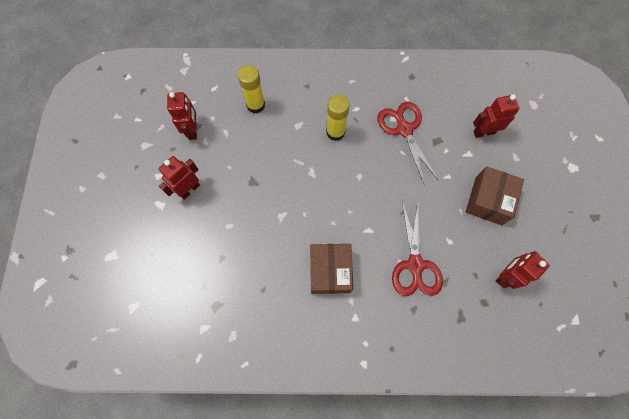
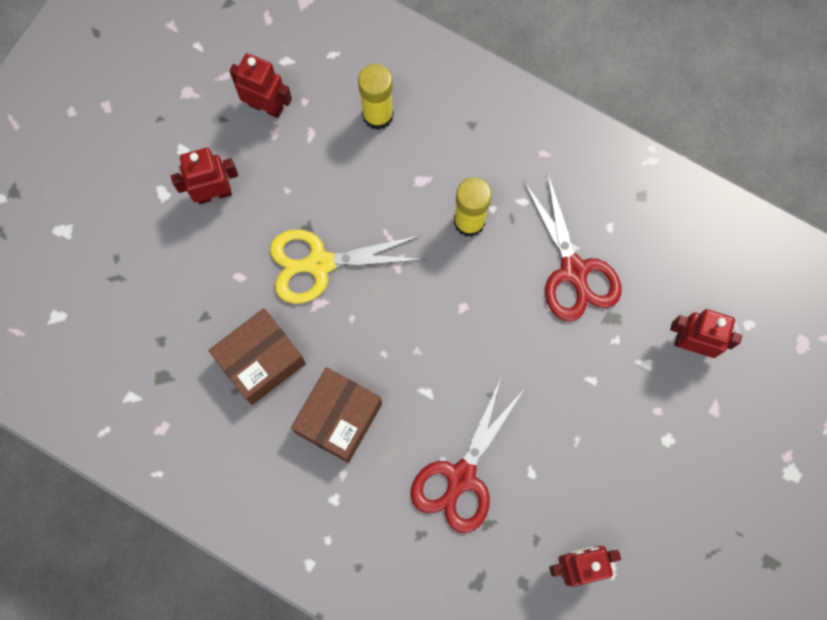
camera: 30 degrees right, 5 degrees up
(193, 130) = (266, 106): red robot -> red robot turned 90 degrees counterclockwise
(269, 195) = (318, 264): none -> yellow scissors
(404, 129) = (574, 272): red scissors -> red scissors turned 150 degrees clockwise
(488, 200) = (627, 448): brown box -> brown box (261, 361)

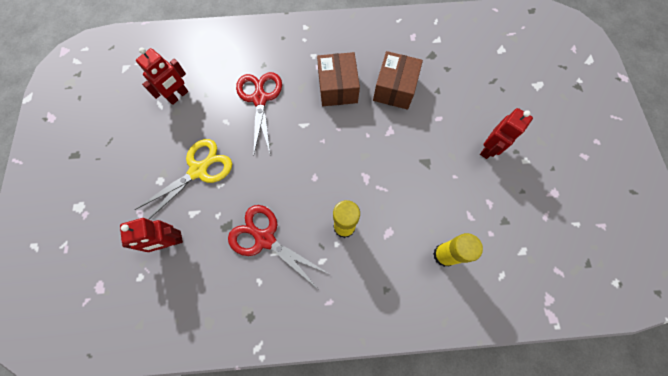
camera: 145 degrees right, 5 degrees down
(266, 106) = (508, 215): red robot -> none
(318, 264) = (406, 150): yellow scissors -> yellow scissors (199, 170)

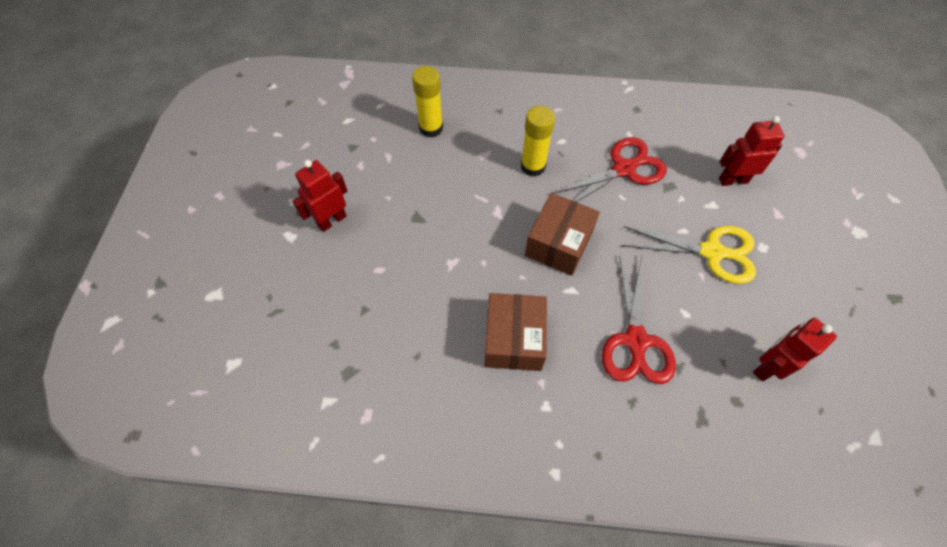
camera: 170 degrees left, 10 degrees down
(199, 170) = (713, 252): yellow scissors -> yellow scissors turned 135 degrees counterclockwise
(264, 238) = (624, 169): red scissors -> red scissors turned 75 degrees counterclockwise
(394, 88) = (427, 323): brown box -> brown box (558, 244)

